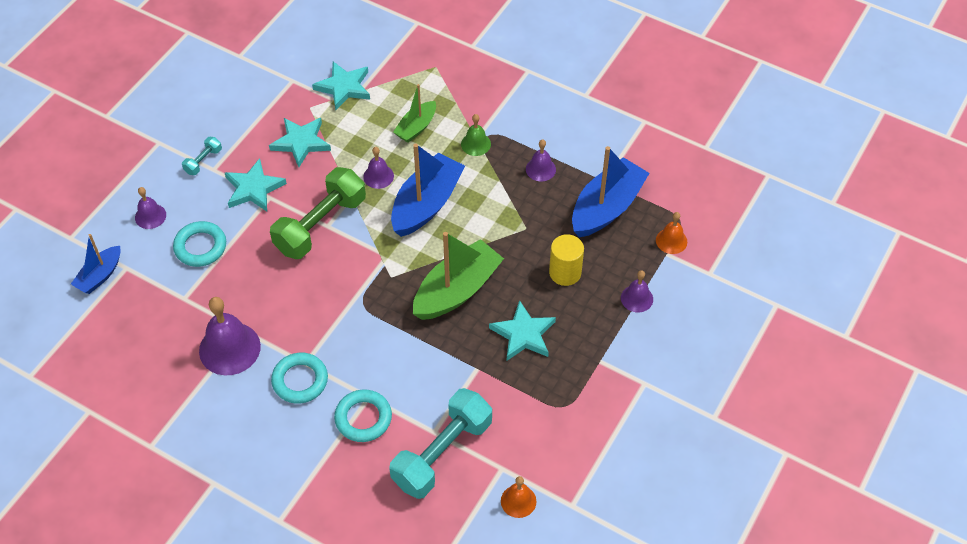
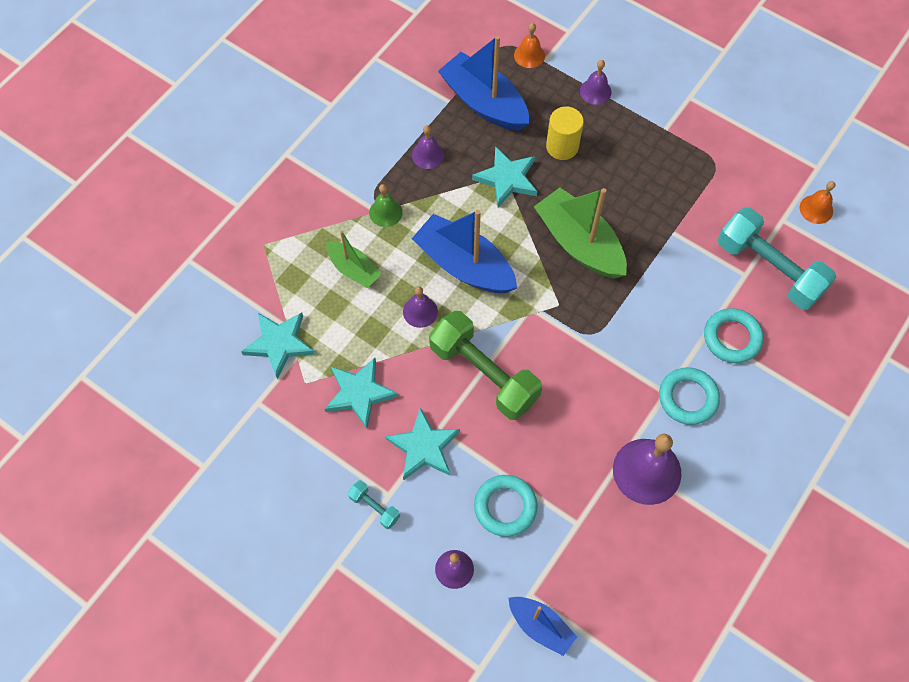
camera: 85 degrees left, 10 degrees up
(523, 334) = (634, 189): turquoise star -> turquoise star (507, 179)

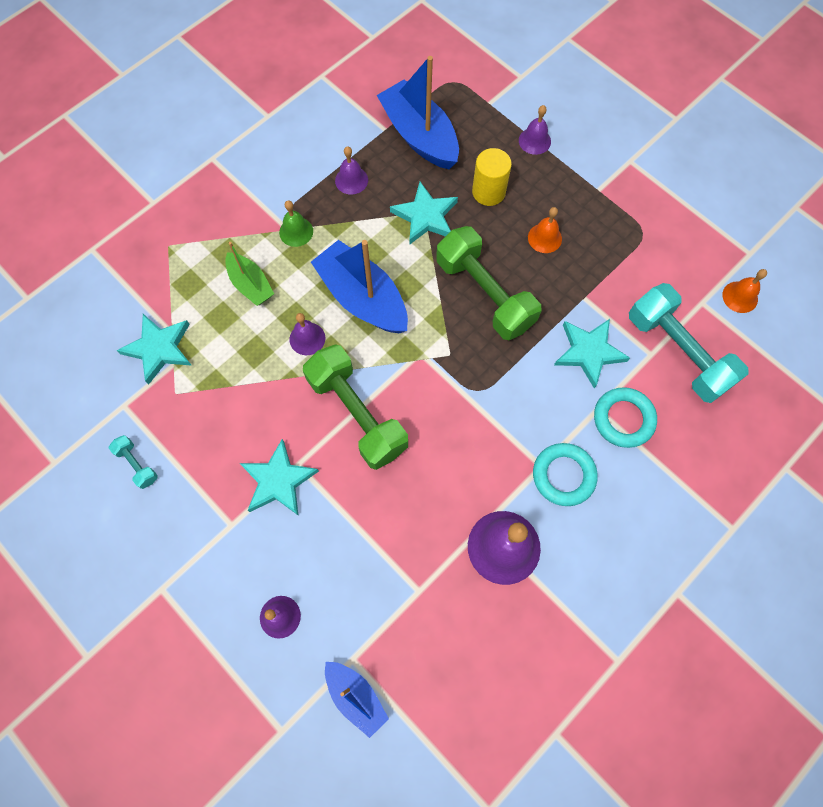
camera: 10 degrees right, 5 degrees up
(359, 393) = (226, 413): turquoise star -> turquoise star (588, 352)
(374, 507) = (214, 535): turquoise dumbbell -> turquoise dumbbell (137, 464)
(505, 507) = (347, 559): turquoise ring -> none
(529, 55) = (475, 95): orange bell -> orange bell (544, 238)
(579, 243) = (484, 294): green boat -> green dumbbell

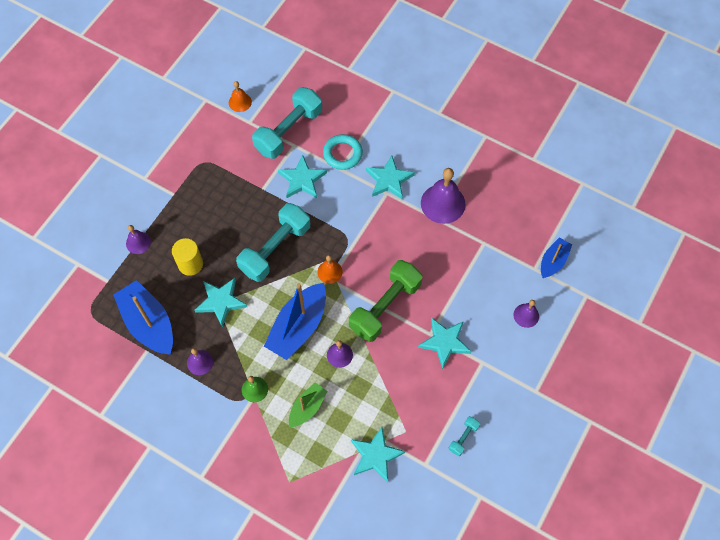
camera: 105 degrees left, 5 degrees down
(419, 136) = (149, 323): blue boat -> blue boat turned 105 degrees clockwise
(484, 294) = (275, 249): green dumbbell -> turquoise dumbbell
(544, 238) = (221, 220): orange bell -> orange bell (330, 272)
(563, 475) = (389, 180): turquoise ring -> turquoise star

